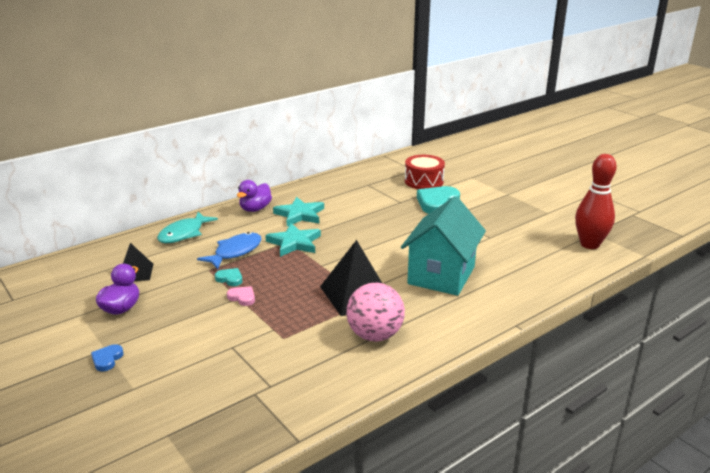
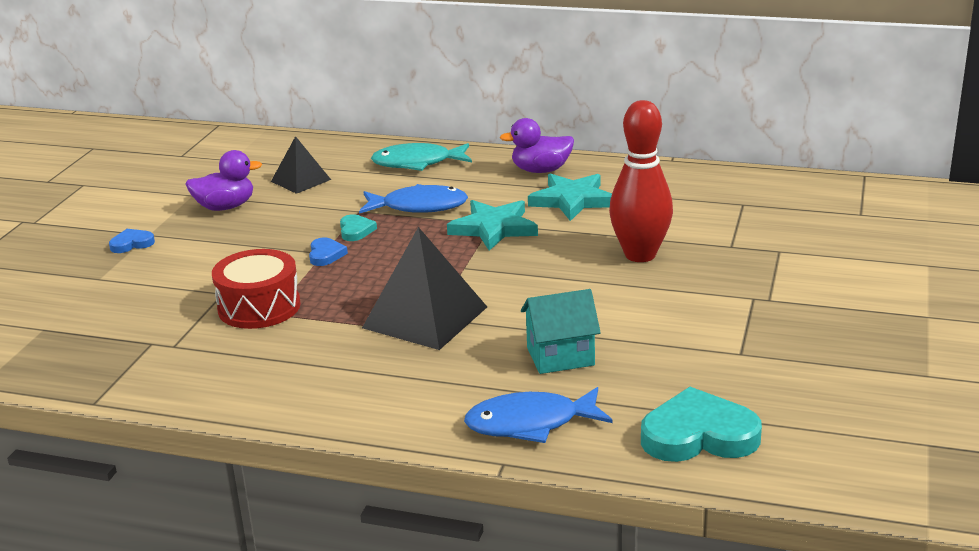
camera: 55 degrees right, 0 degrees up
(242, 297) = (326, 255): pink heart -> blue heart
(375, 335) = (346, 366): pink ball -> none
(424, 181) = (834, 236): red drum -> red drum (259, 307)
(437, 203) = (779, 273): turquoise heart -> turquoise heart (698, 435)
(441, 275) = (560, 356): turquoise house -> turquoise house, size x0.55
(490, 305) = (530, 423): none -> blue fish
(589, 244) = (873, 452): red bowling pin -> red bowling pin (640, 255)

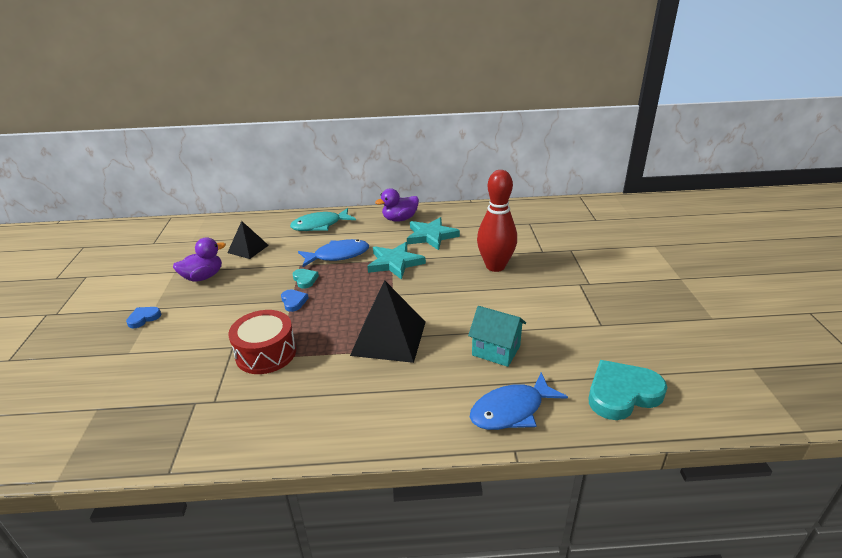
camera: 20 degrees left, 5 degrees up
(560, 356) = (496, 350): turquoise house -> turquoise house turned 60 degrees clockwise

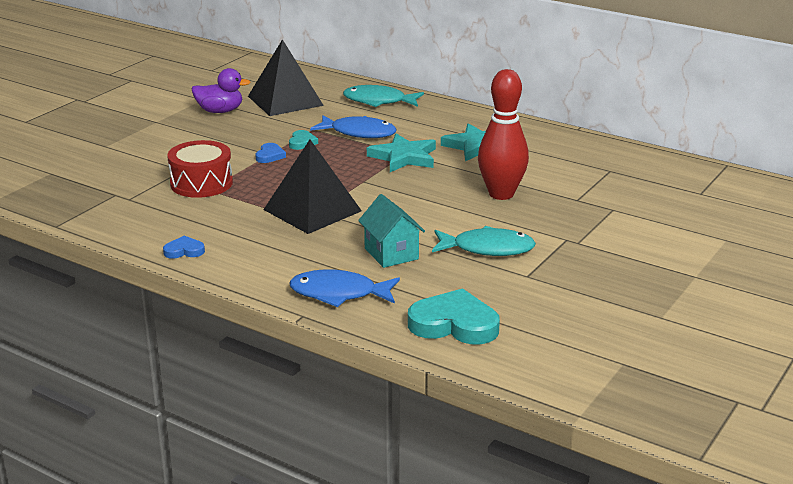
camera: 35 degrees right, 5 degrees down
(144, 318) = (141, 126): blue heart -> blue heart (184, 251)
(248, 249) = (285, 101): black pyramid -> black pyramid, size x1.71
(400, 219) = (468, 121): purple duck -> none
(548, 314) = (487, 249): none -> turquoise fish

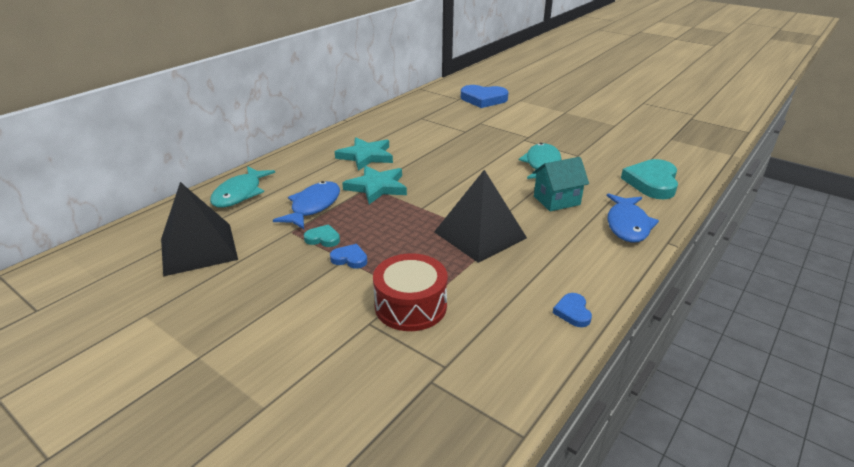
camera: 85 degrees left, 5 degrees up
(220, 111) = (199, 297): purple duck -> none
(501, 194) = (455, 154): red bowling pin -> none
(710, 211) = (483, 99): none -> blue heart

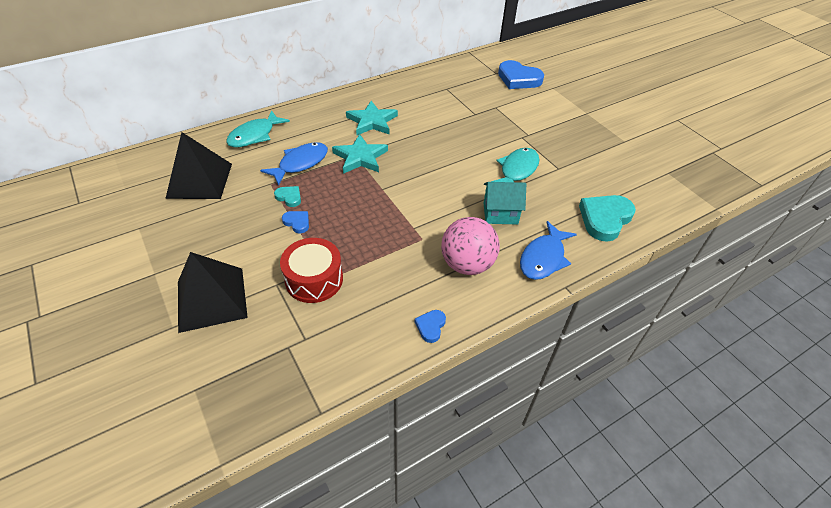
camera: 20 degrees right, 15 degrees up
(480, 235) = (410, 230): black pyramid -> black pyramid (211, 299)
(561, 248) = (467, 264): none -> pink ball

